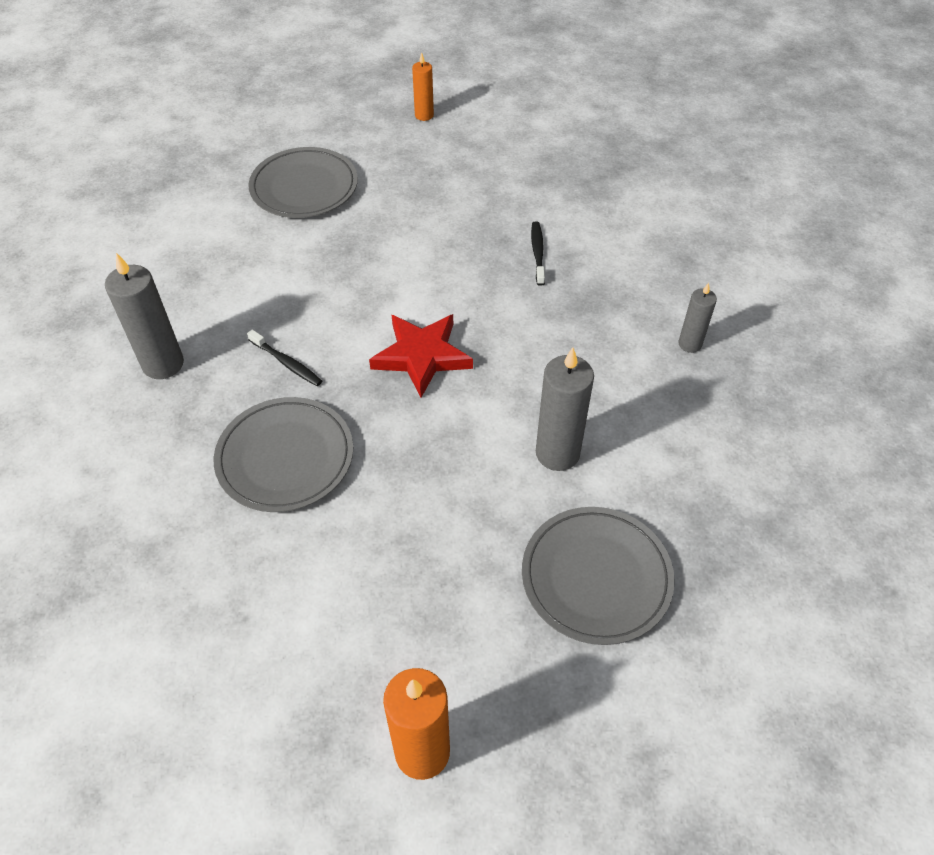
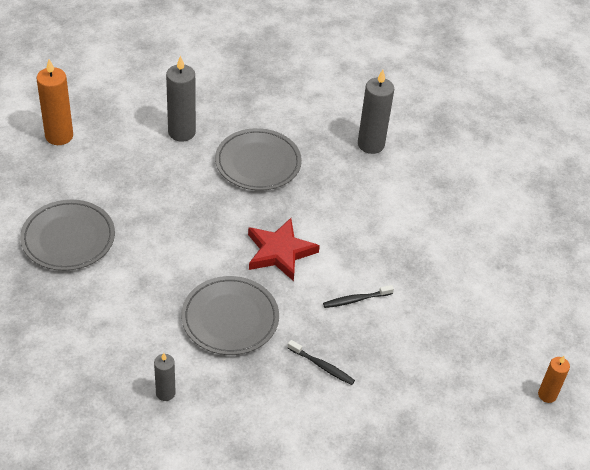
camera: 120 degrees right, 5 degrees down
(287, 363) = (327, 192): black toothbrush -> black toothbrush (356, 300)
(304, 187) = (497, 275): grey plate -> grey plate (230, 318)
(557, 453) = (152, 270): grey candle -> grey candle (181, 132)

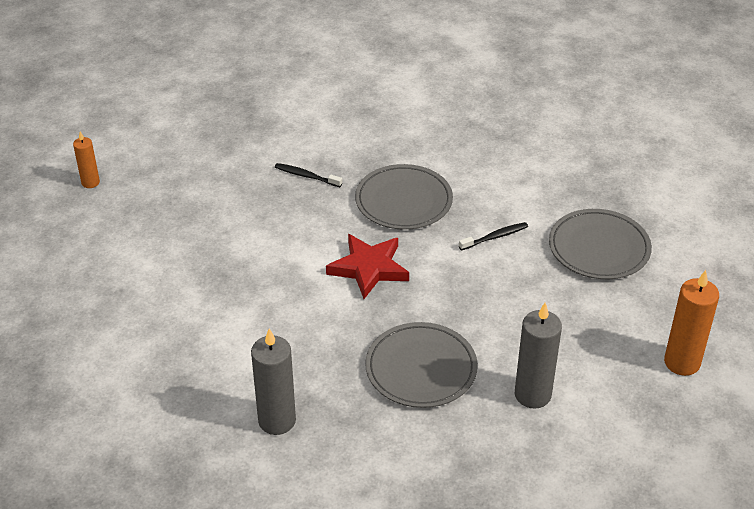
camera: 175 degrees right, 5 degrees down
(165, 393) = (442, 139): grey candle -> none
(356, 300) = (279, 234): black toothbrush -> black toothbrush (495, 237)

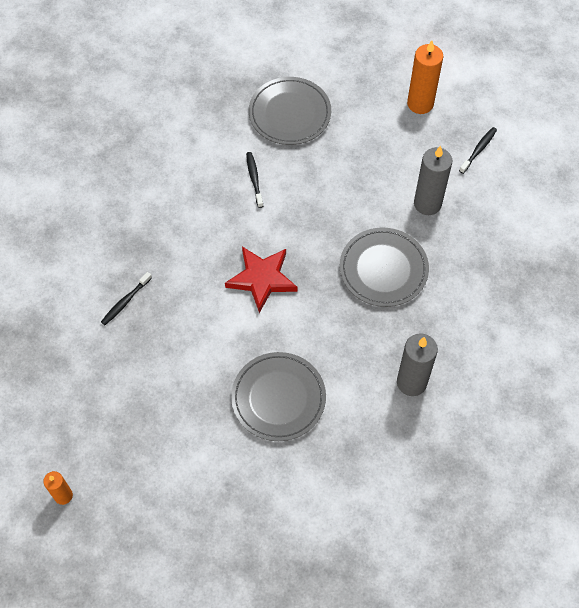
camera: 75 degrees left, 20 degrees up
(403, 201) = (187, 233): grey plate -> grey plate (278, 398)
(641, 434) = (478, 150): none -> black toothbrush

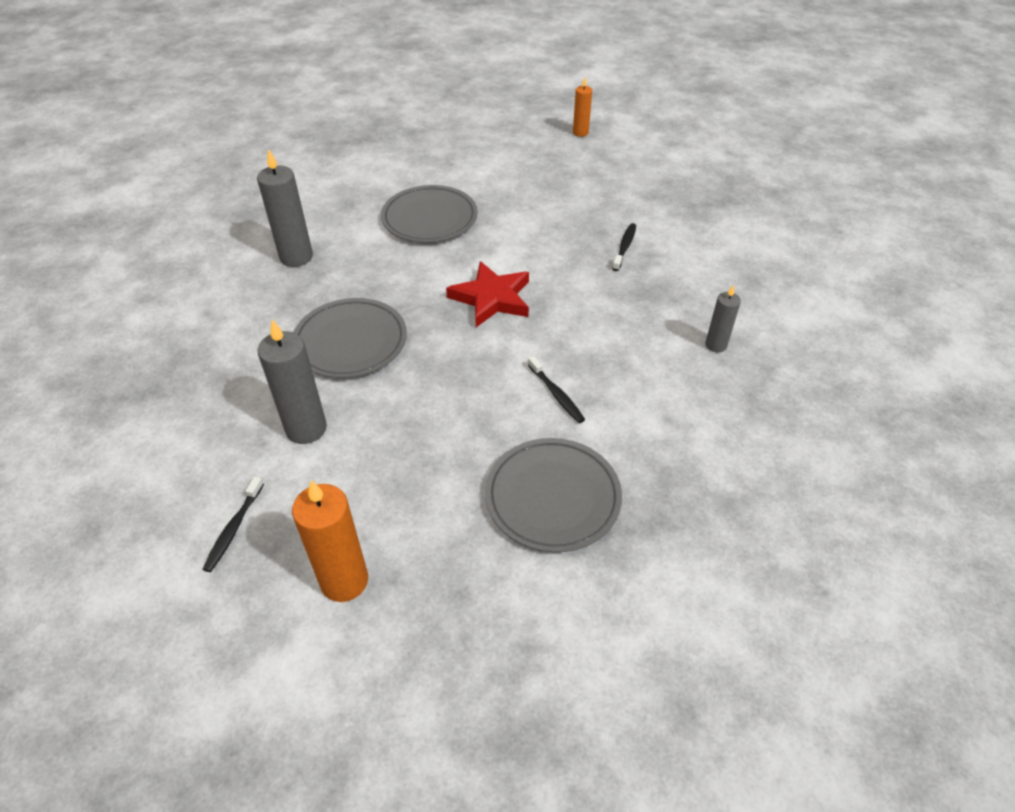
camera: 160 degrees right, 15 degrees down
(123, 183) = (716, 345): none -> grey candle

